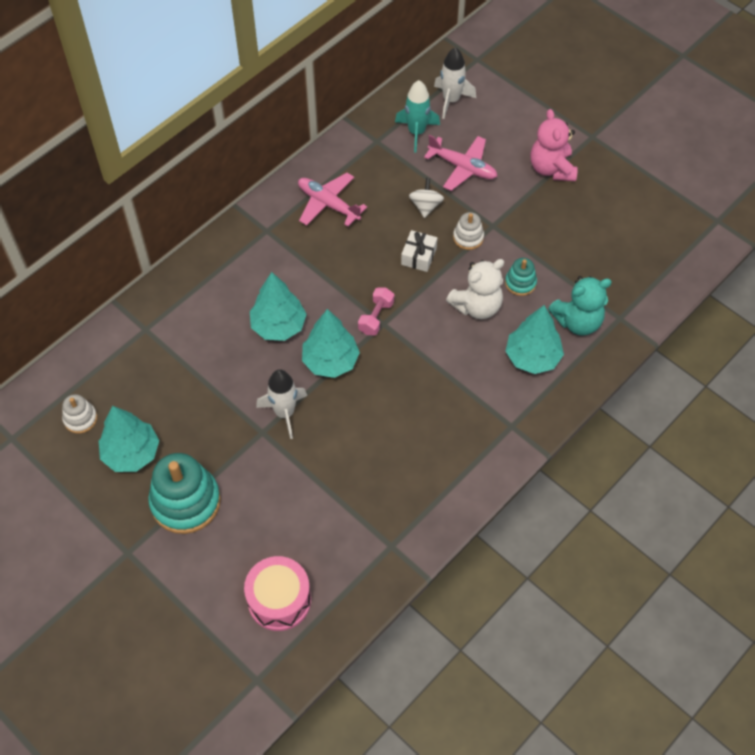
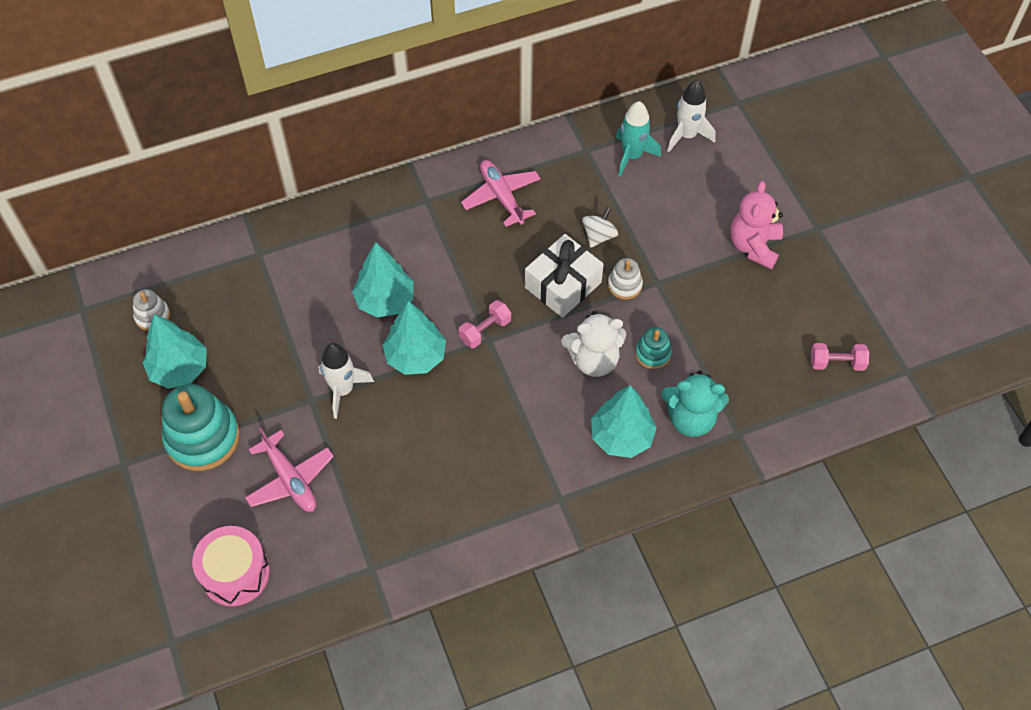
camera: 25 degrees right, 0 degrees up
(418, 256) = (563, 285): white gift -> white gift, size x1.68
(462, 167) = (660, 210): pink plane -> pink plane (290, 479)
(663, 235) = (836, 363): none -> pink dumbbell

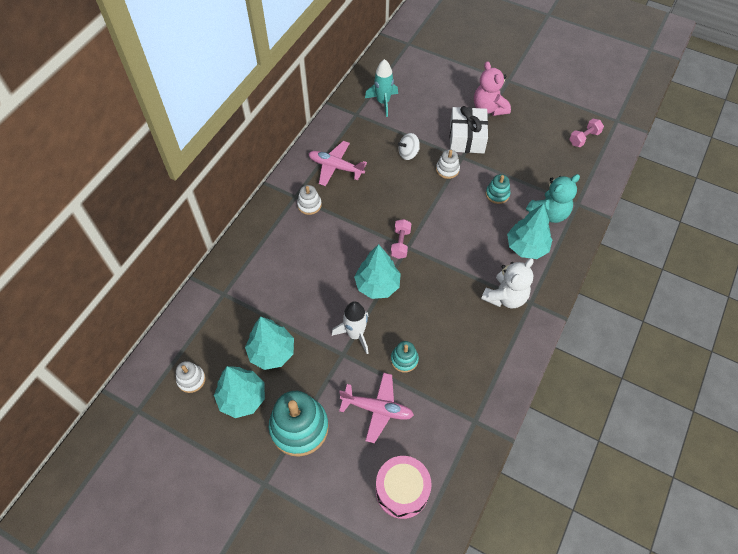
camera: 40 degrees left, 0 degrees up
(365, 452) = (404, 359): none -> turquoise stacking toy
(385, 301) = (328, 267): turquoise tree -> turquoise tree (271, 352)
(432, 220) = (309, 205): none -> white stacking toy
(563, 285) = (416, 191): white gift -> white gift (467, 138)
(594, 360) = (472, 218): white teddy bear -> white teddy bear (505, 297)
(599, 236) = (408, 153): white spinning top -> white spinning top turned 105 degrees counterclockwise
(687, 135) = (400, 75): white rocket -> none

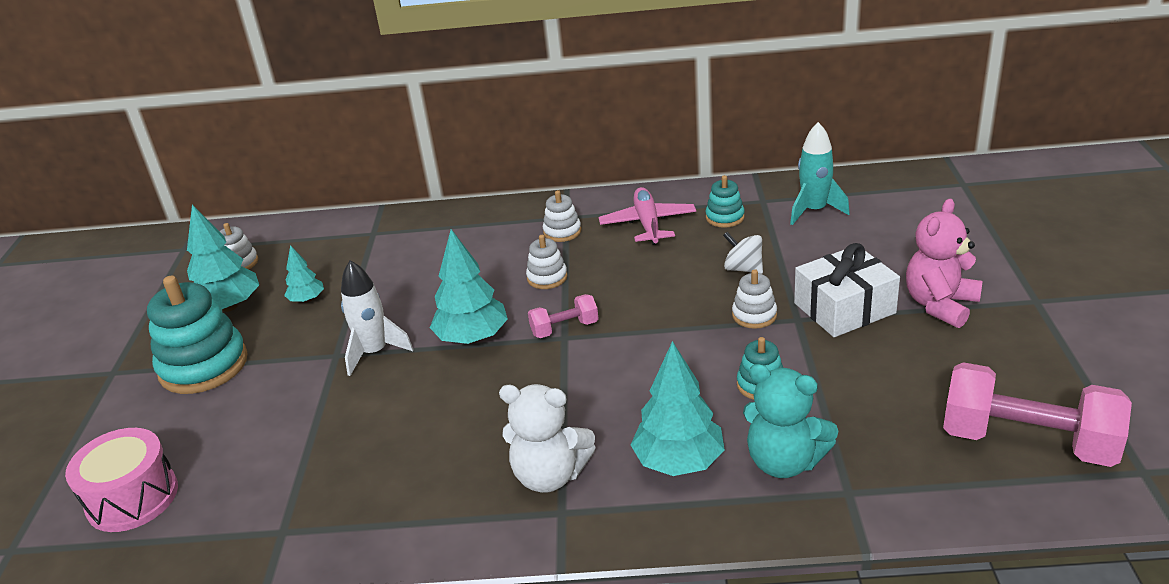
camera: 65 degrees right, 25 degrees down
(271, 352) = (307, 300): turquoise tree -> turquoise tree, size x0.55
(349, 231) = (547, 277): none -> white stacking toy
(377, 409) = (260, 421): pink plane -> none
(404, 359) = (357, 413): turquoise stacking toy -> turquoise stacking toy (725, 217)
(584, 138) = (1027, 441): pink dumbbell -> pink dumbbell, size x2.01

